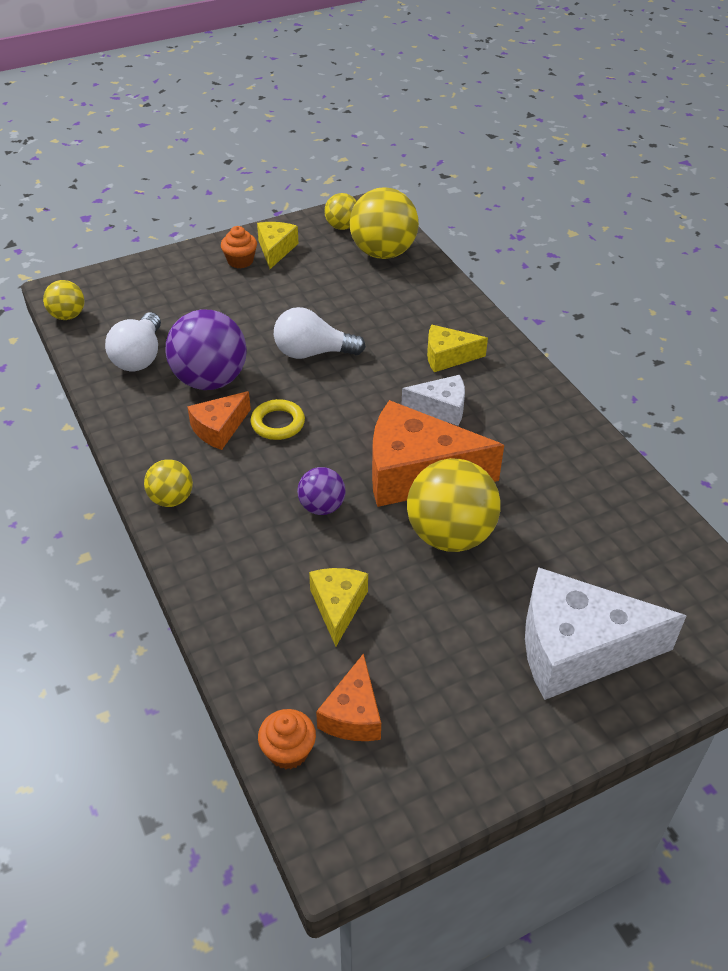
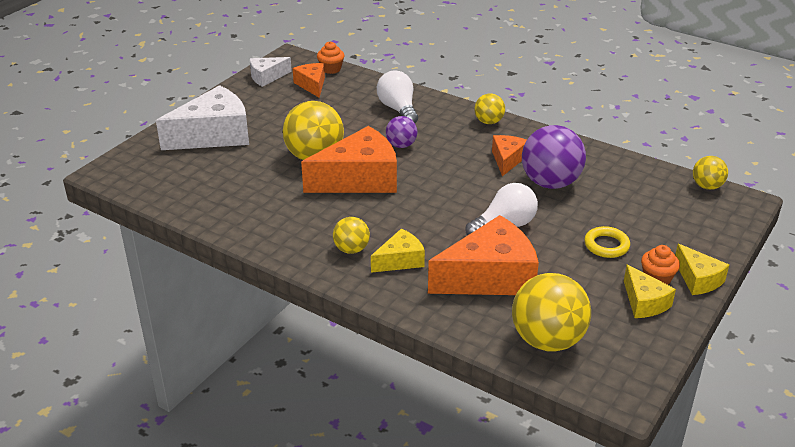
camera: 150 degrees right, 10 degrees down
(139, 357) = (616, 180): white light bulb -> white light bulb (398, 109)
(278, 423) = (475, 175): yellow ring -> yellow ring (606, 245)
(338, 606) = (352, 112): yellow cheese -> yellow cheese (698, 279)
(342, 227) = (619, 356): yellow ball -> yellow ball (351, 249)
(378, 312) = (490, 277): none -> orange cheese
(441, 408) = (375, 221): white cheese -> white cheese (267, 77)

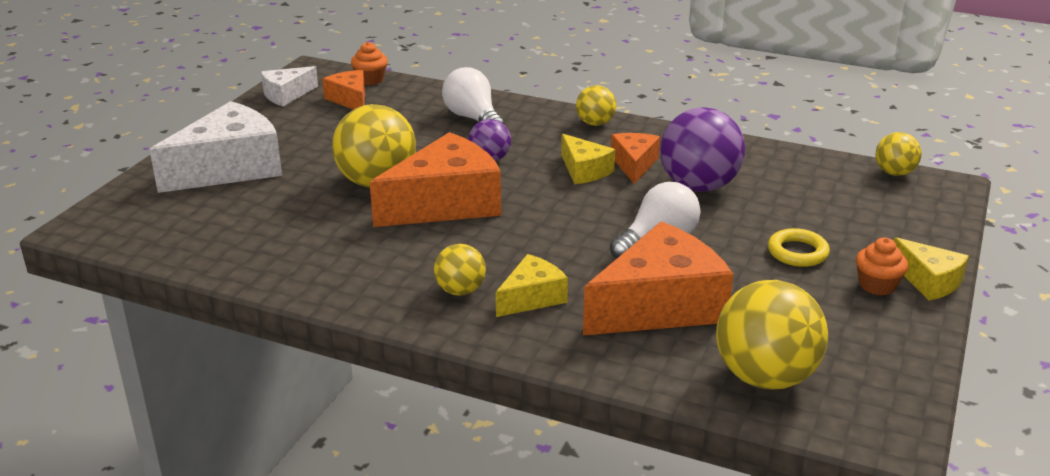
camera: 10 degrees left, 5 degrees down
(644, 302) = (872, 316): yellow cheese -> yellow cheese (584, 170)

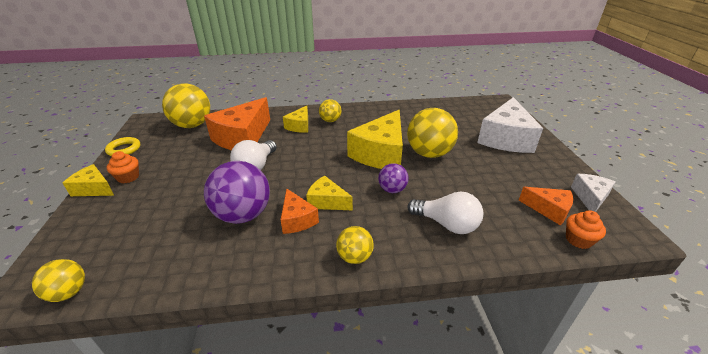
camera: 150 degrees right, 5 degrees up
(446, 203) = (381, 153): orange cheese -> yellow cheese
(797, 252) = (173, 184): yellow ring -> yellow ring (124, 149)

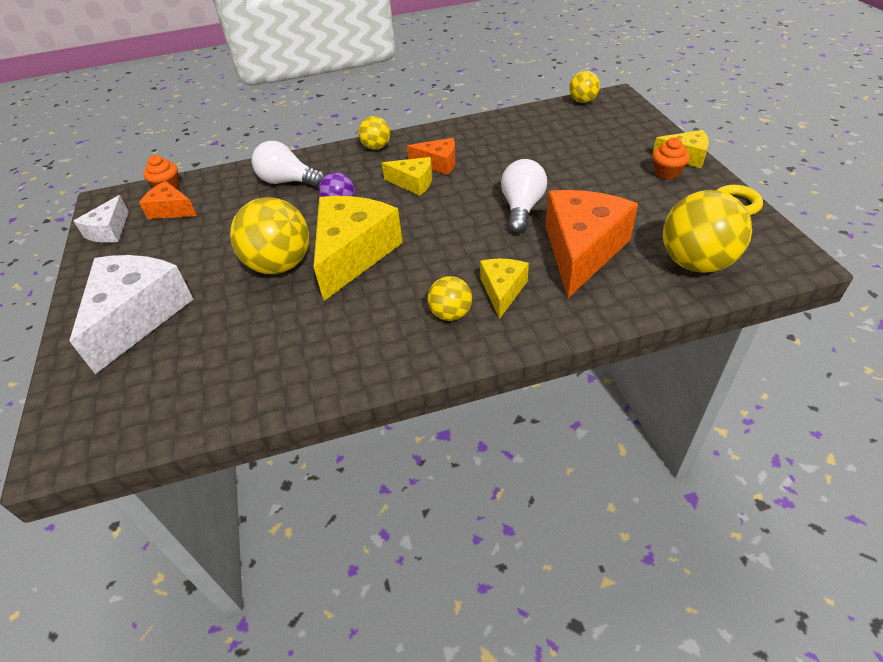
camera: 175 degrees right, 10 degrees up
(243, 215) = (495, 159): purple ball -> none
(297, 219) = (438, 164): orange cheese -> orange cheese turned 135 degrees clockwise

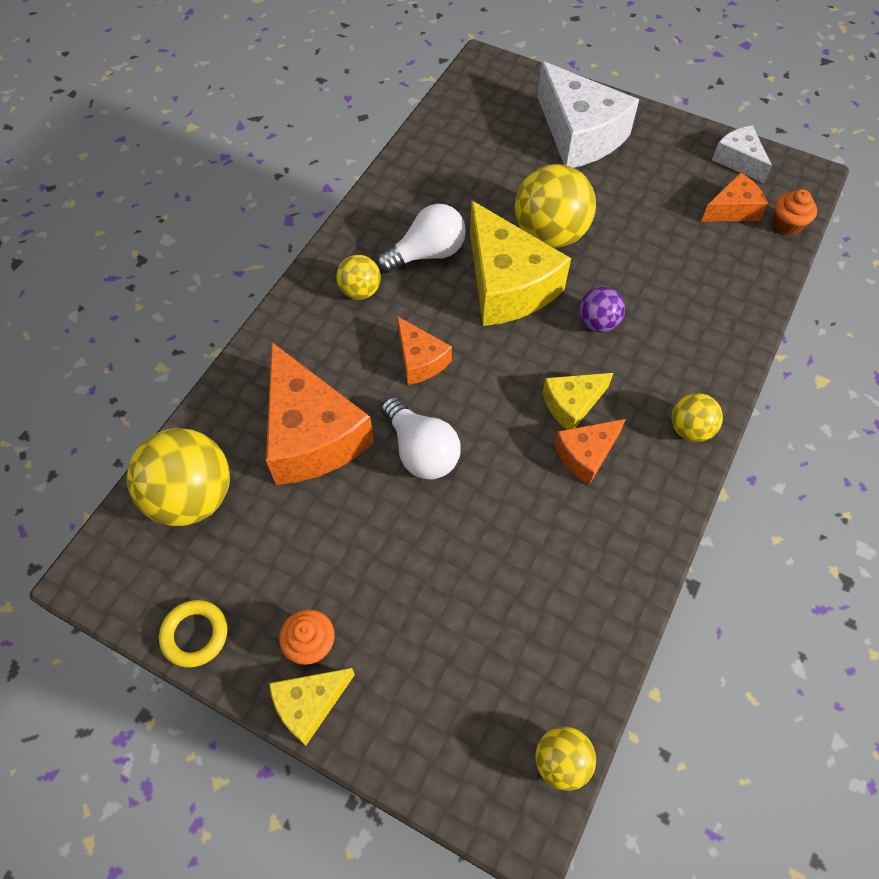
camera: 130 degrees right, 15 degrees up
(288, 181) = (694, 312): white light bulb -> white light bulb (427, 253)
(465, 248) = (420, 360): none -> orange cheese
(502, 291) = (341, 340): yellow cheese -> none

